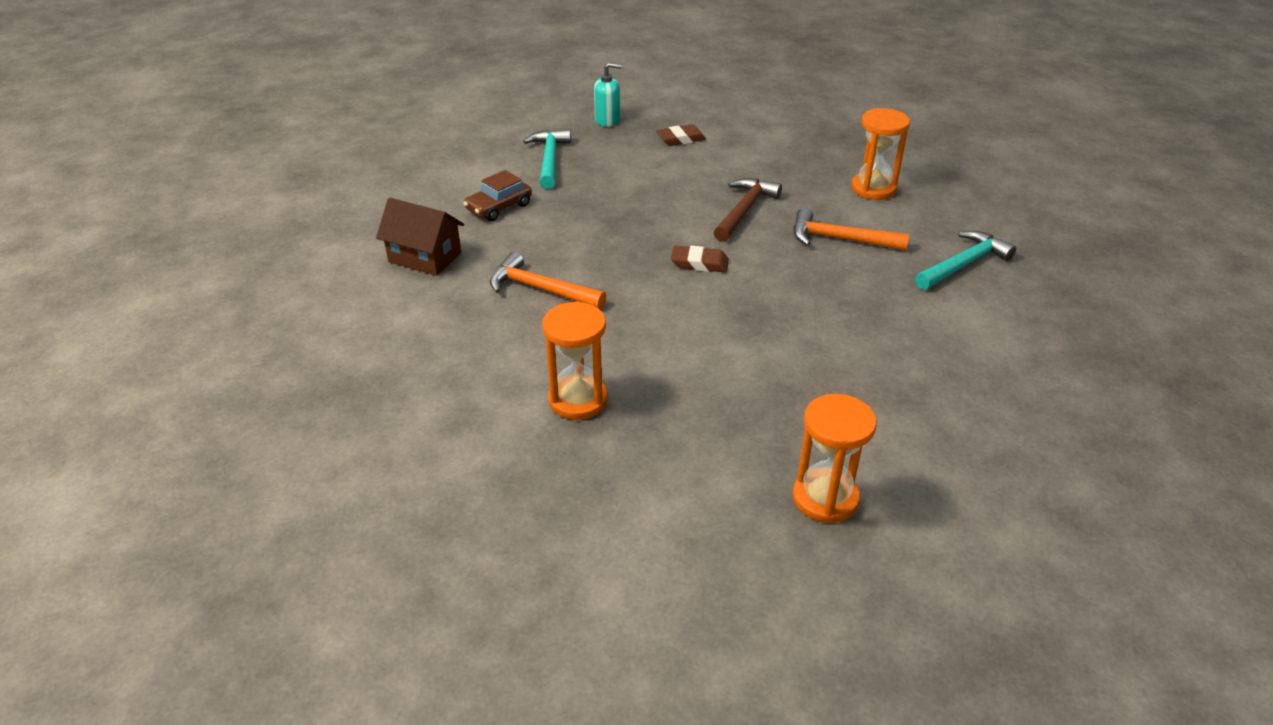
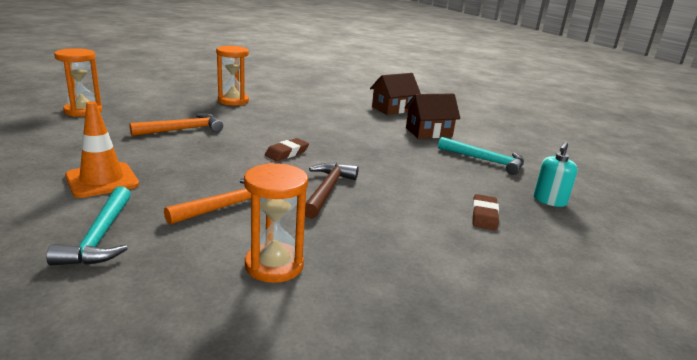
camera: 120 degrees right, 15 degrees down
(499, 207) = (428, 132): brown car -> brown house
(540, 289) = (327, 117): orange hammer -> orange hammer (183, 130)
(744, 210) = (327, 190): brown hammer -> brown hammer turned 135 degrees counterclockwise
(917, 324) = (102, 180): none -> orange traffic cone

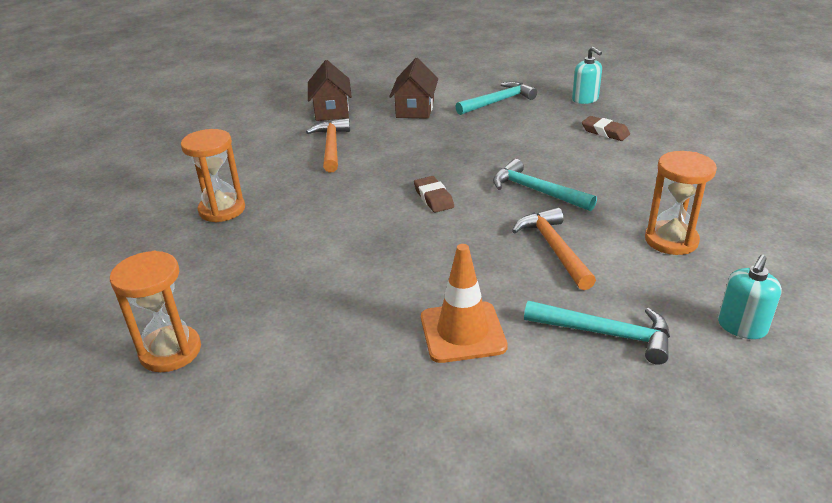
camera: 60 degrees left, 10 degrees up
(114, 315) = (741, 327): none -> turquoise soap dispenser
(183, 130) = (317, 261): orange hammer -> orange hammer (331, 146)
(327, 190) = (536, 191): brown hammer -> turquoise hammer

